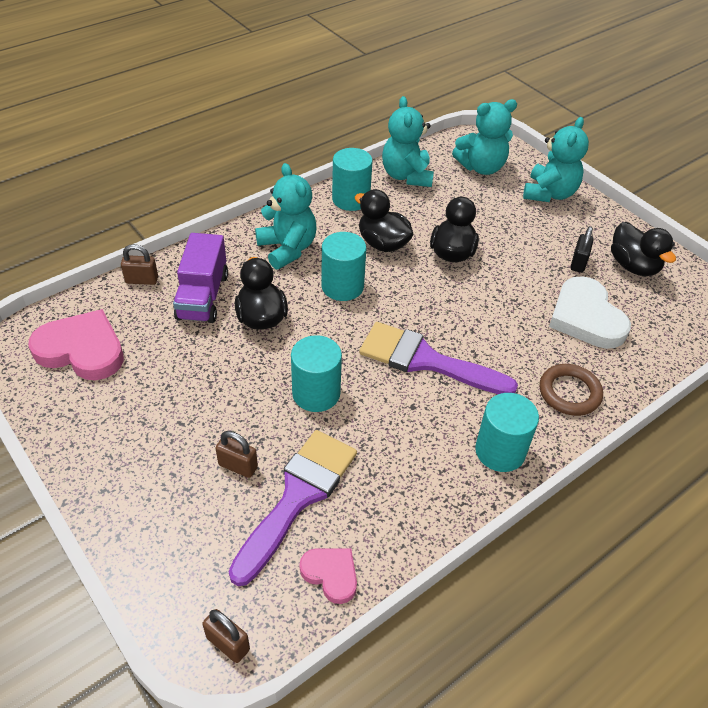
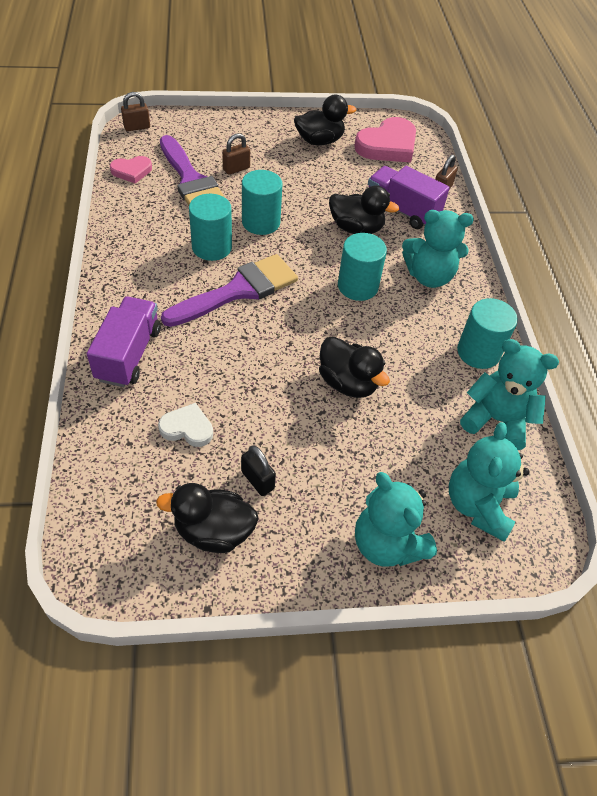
camera: 120 degrees right, 5 degrees up
(383, 243) = (395, 340): black duck -> black duck (319, 141)
(500, 451) = (126, 281): turquoise cylinder -> turquoise cylinder (212, 247)
(569, 393) = (129, 354): brown ring -> purple truck
(586, 317) = (187, 428): white heart -> white heart, size x0.55

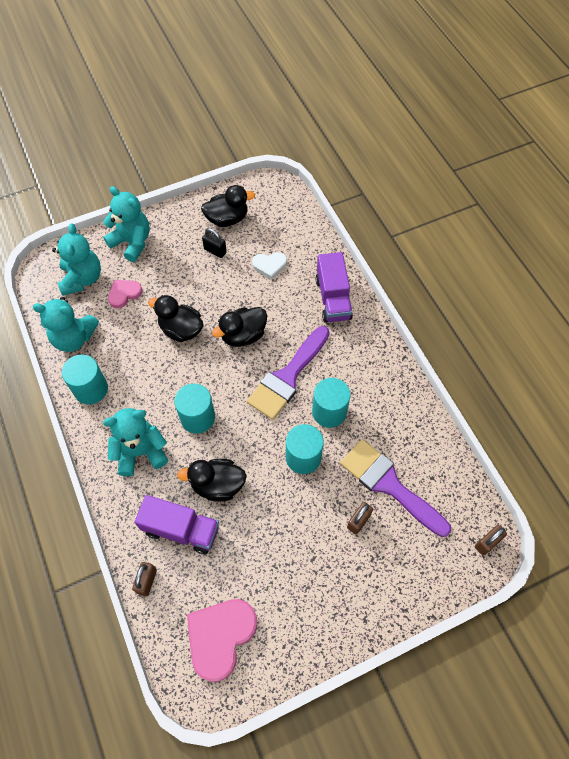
camera: 165 degrees right, 10 degrees up
(132, 171) = (447, 474): pink heart -> pink heart (124, 294)
(319, 141) = (296, 609): black duck -> black duck (243, 335)

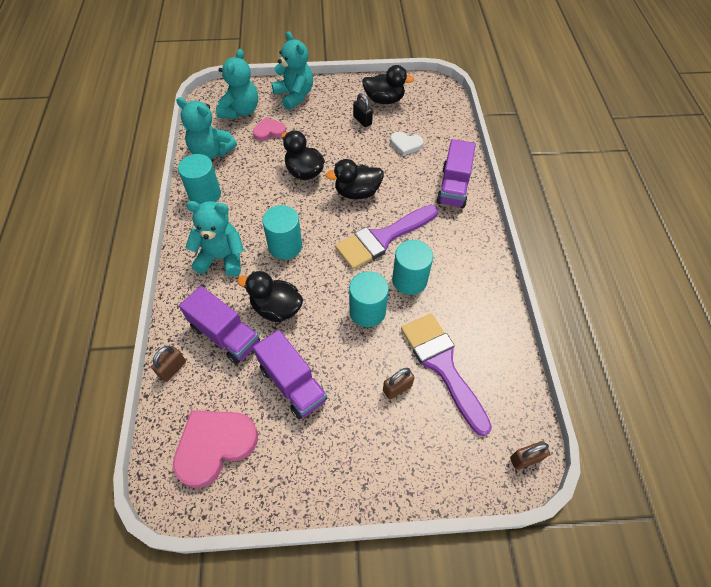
camera: 20 degrees right, 5 degrees down
(264, 552) = (292, 383): none -> purple truck

